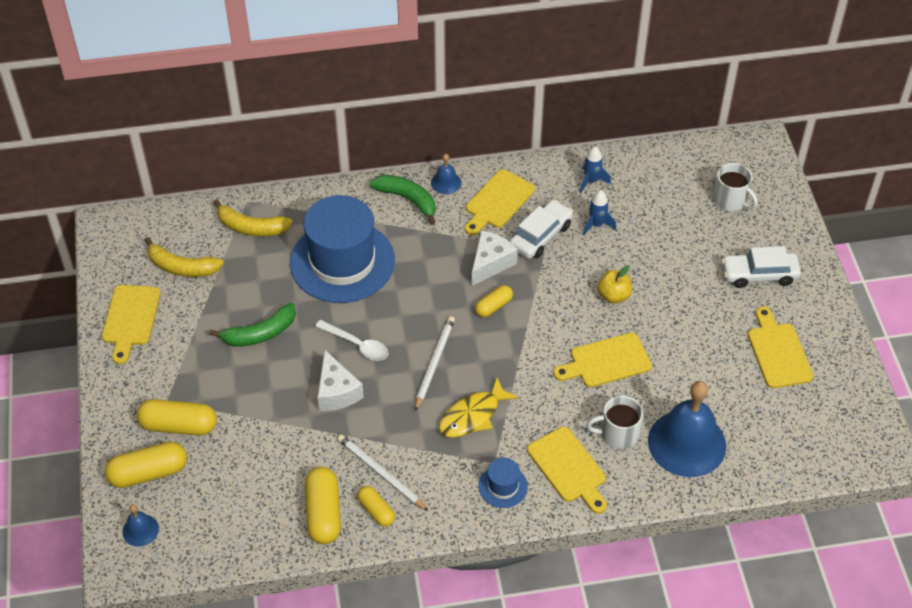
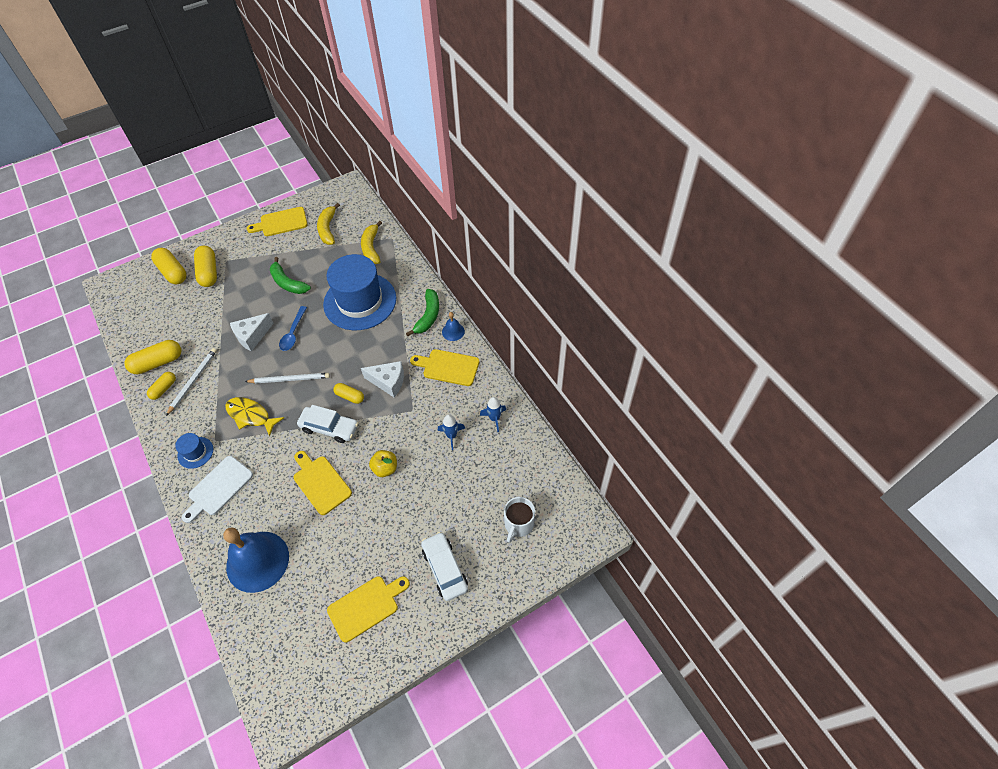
camera: 70 degrees right, 5 degrees up
(140, 530) = (133, 284): blue bell -> none
(357, 345) = (293, 333): white spoon -> blue spoon
(541, 236) = (426, 403): white car -> white car (329, 428)
(568, 468) = (218, 488): yellow cutting board -> white cutting board
(618, 433) = (256, 510): white mug -> none

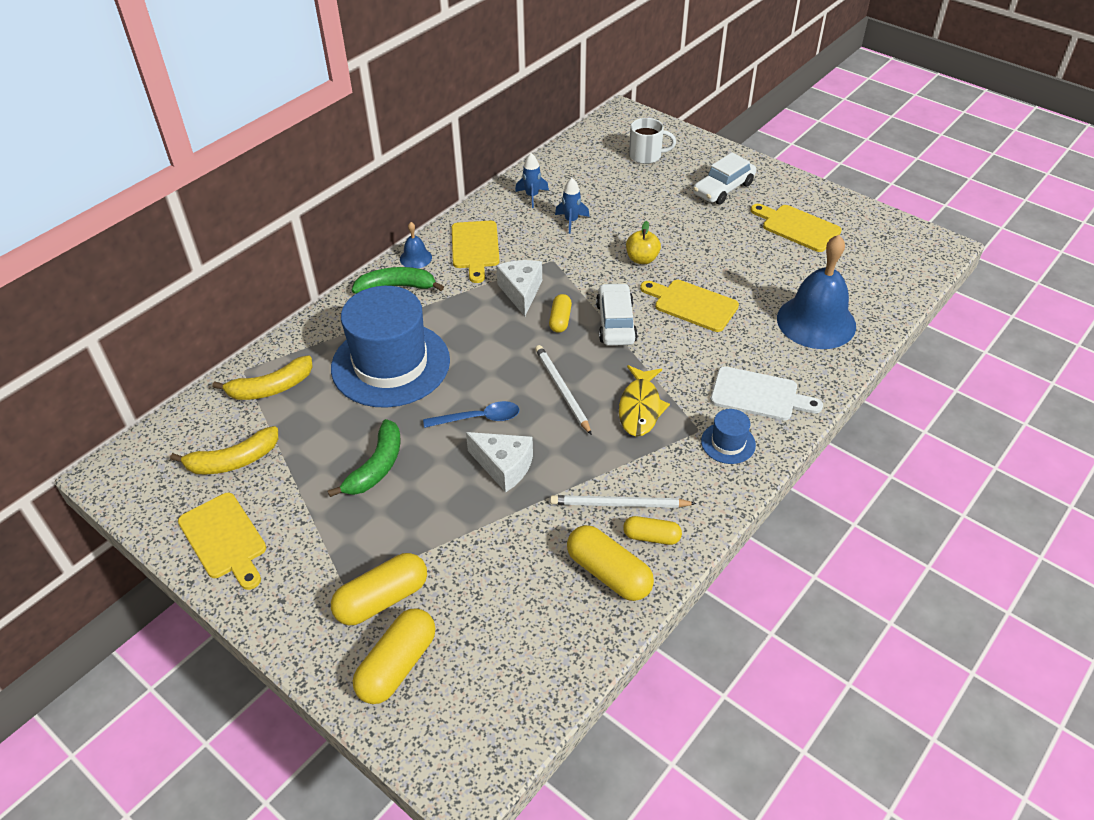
camera: 110 degrees left, 10 degrees down
(320, 483) = (692, 304): yellow cutting board -> yellow cutting board turned 90 degrees clockwise

